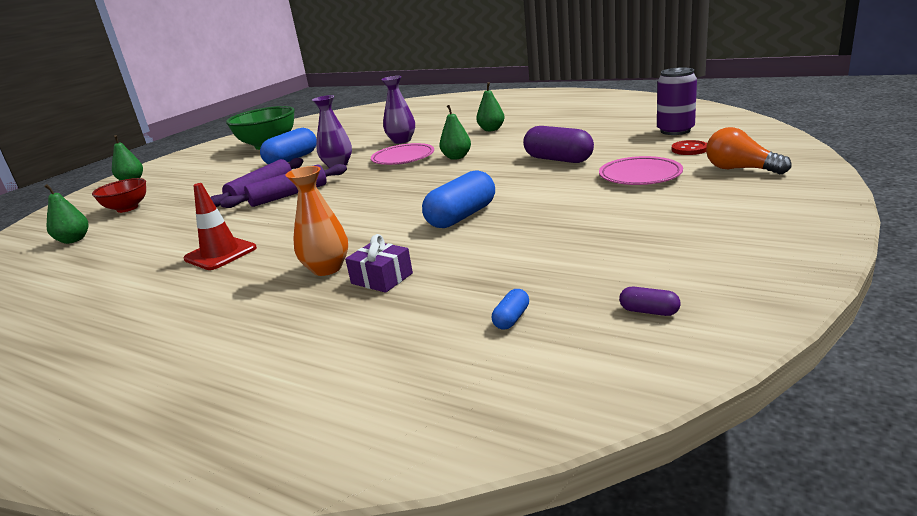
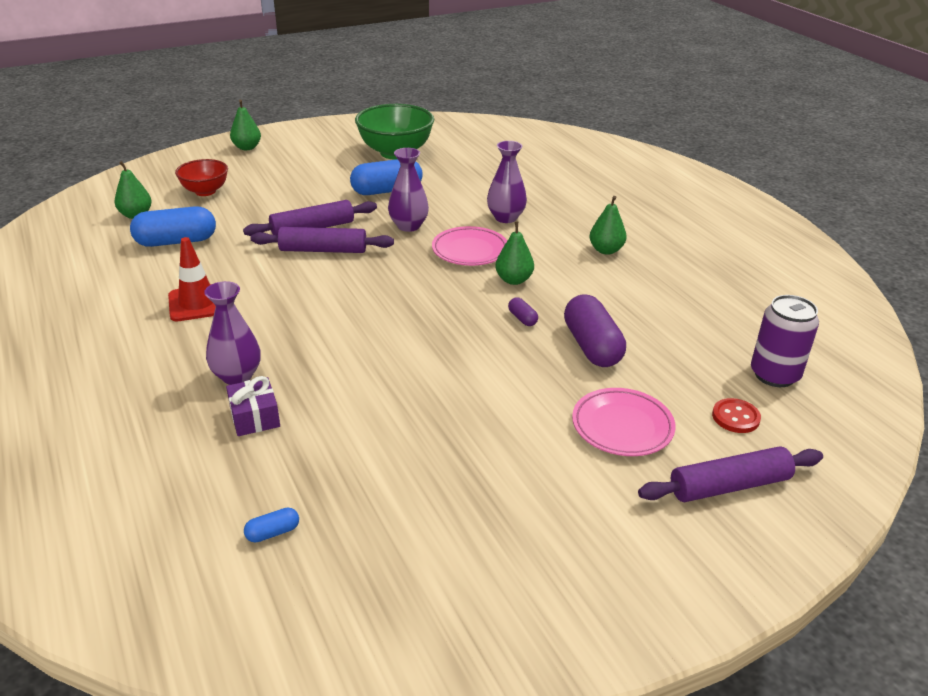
camera: 30 degrees right, 10 degrees up
(327, 268) = (237, 376): orange vase -> purple vase
(462, 216) = (402, 377): blue capsule -> blue capsule (176, 241)
(649, 311) = (365, 603): purple capsule -> purple capsule (522, 318)
(740, 169) = (729, 486): orange light bulb -> purple rolling pin

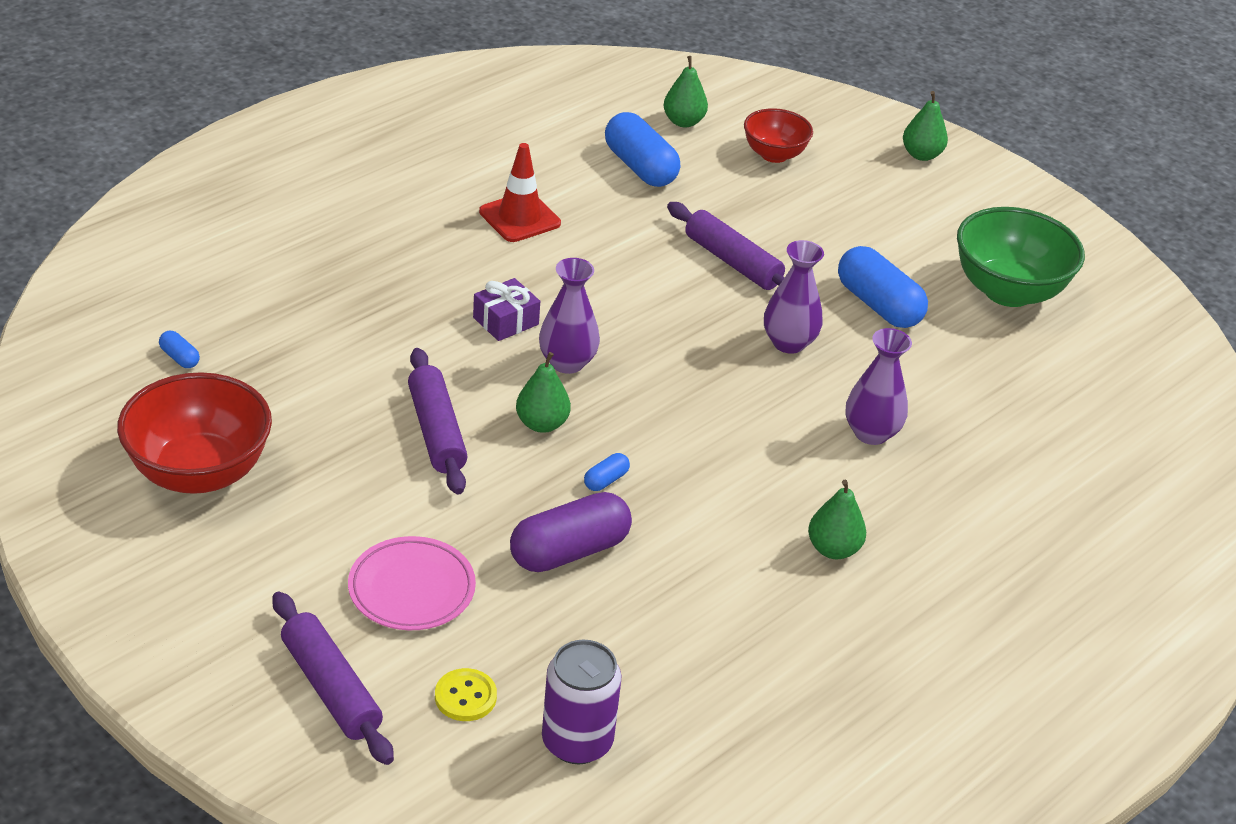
camera: 70 degrees right, 5 degrees up
(237, 376) = (399, 279): purple vase -> purple vase (567, 362)
(255, 417) = (337, 307): purple gift -> purple gift (506, 321)
(323, 250) = (683, 282): purple rolling pin -> purple rolling pin (436, 431)
(450, 537) = (199, 472): none -> red bowl
(470, 251) = (753, 410): pink plate -> none
(514, 280) = (697, 461): green pear -> green pear (542, 424)
(522, 318) = (606, 480): purple capsule -> blue capsule
(735, 417) = (465, 697): red button -> yellow button

